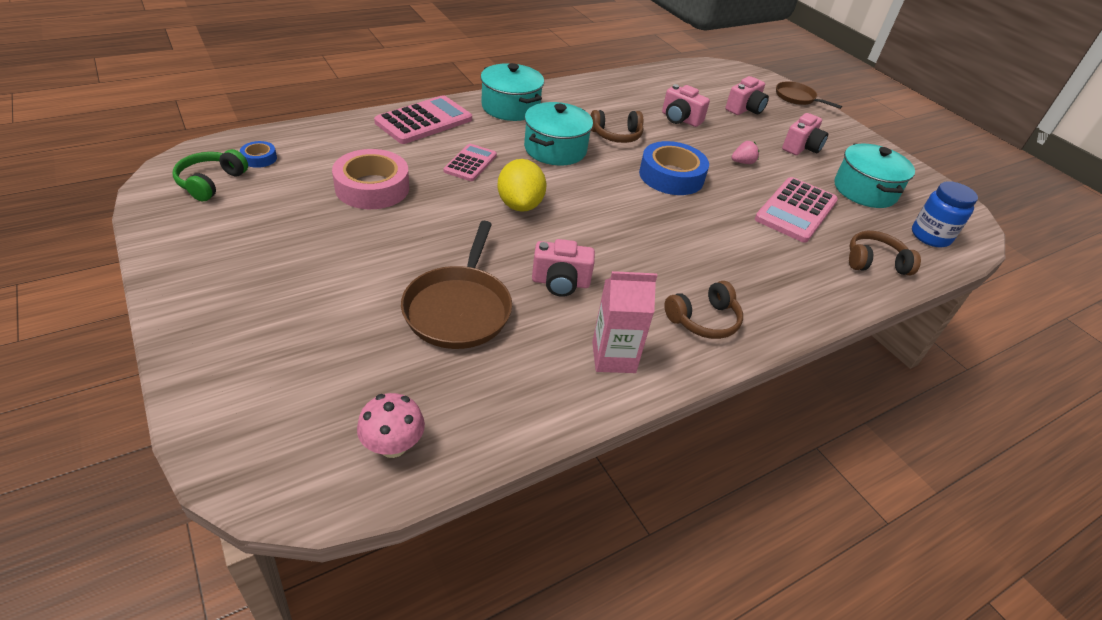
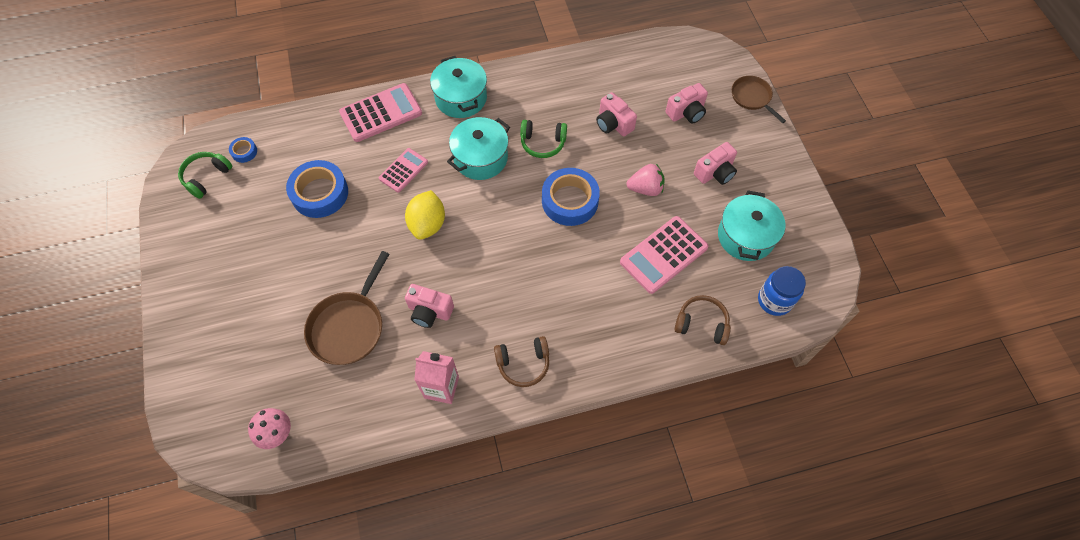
camera: 20 degrees right, 20 degrees up
(372, 187) = (320, 193): pink tape -> blue tape
(616, 135) = (542, 143): brown headphones -> green headphones
(742, 162) = (645, 188): pink strawberry -> pink strawberry, size x1.52

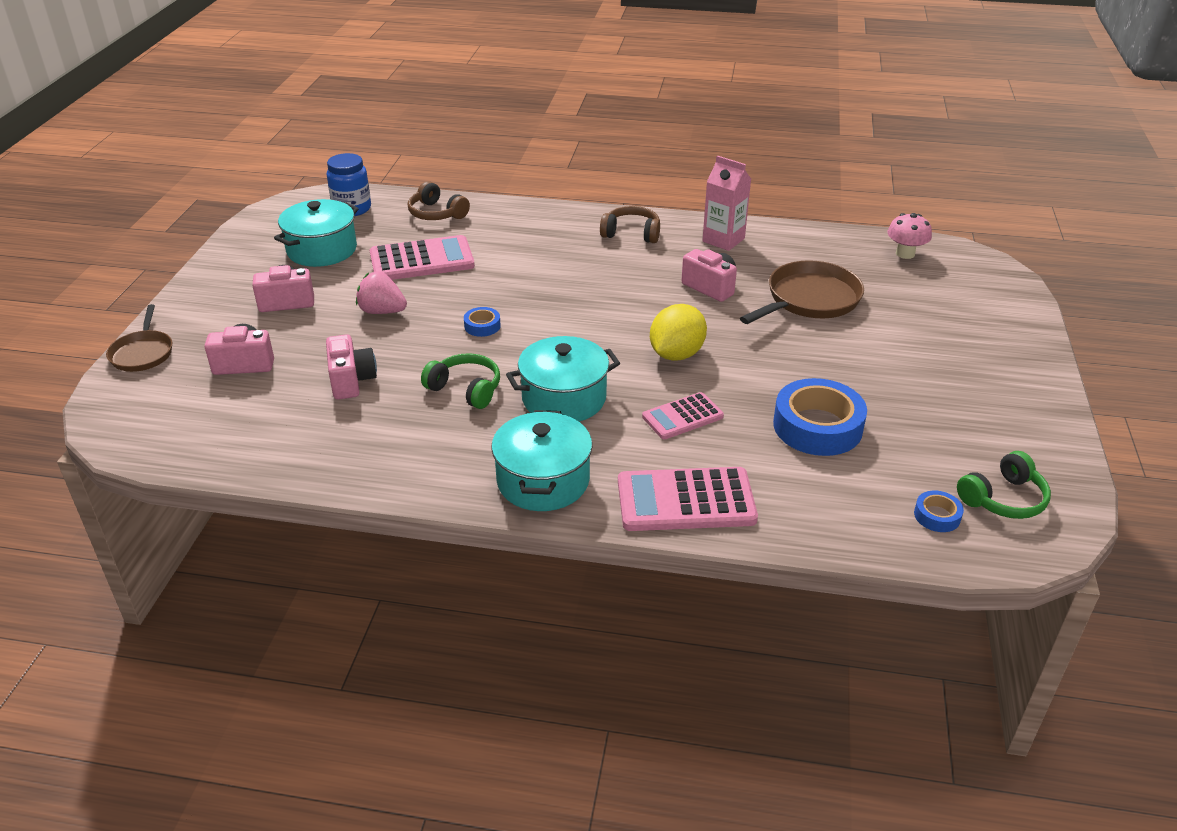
camera: 155 degrees left, 25 degrees down
(570, 201) = (482, 326): blue tape -> blue tape, size x0.46

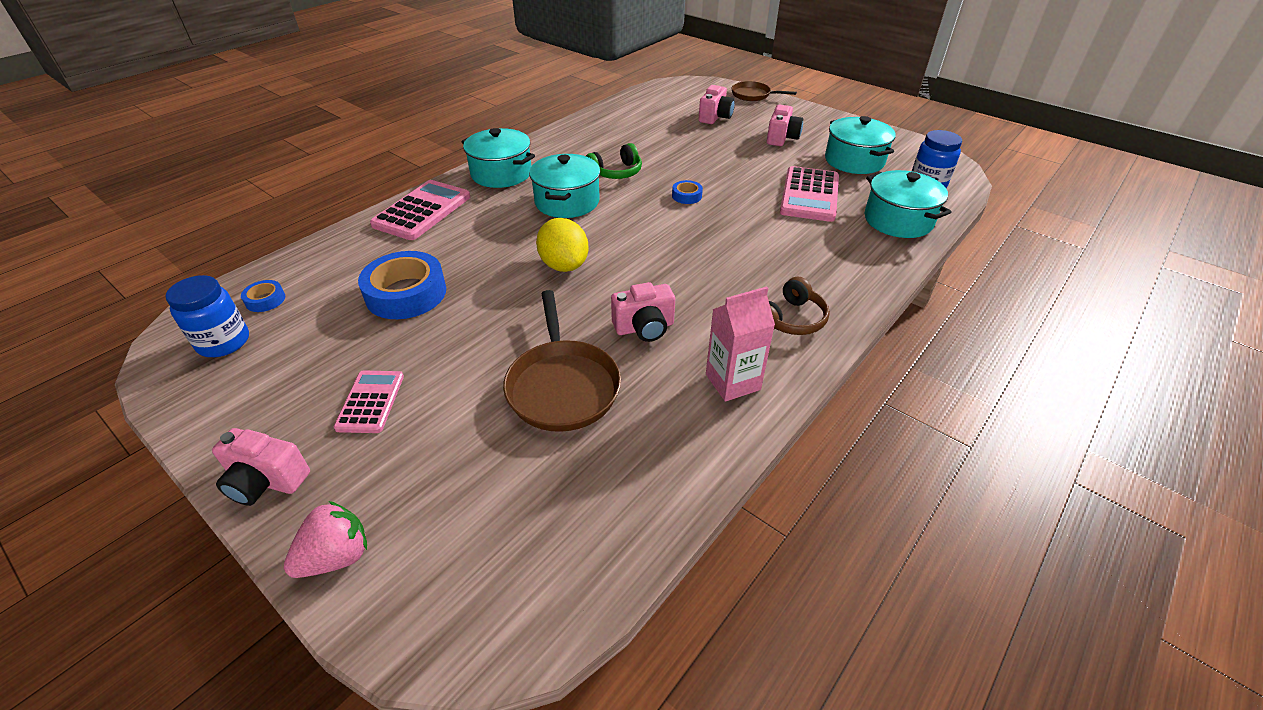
camera: 120 degrees right, 5 degrees up
(351, 381) = (664, 141): pink camera -> pink camera (266, 481)
(382, 311) = (741, 165): pink strawberry -> pink strawberry (337, 557)
(436, 213) = (898, 220): brown headphones -> turquoise pot
(682, 417) = (492, 239): pink calculator -> pink calculator (370, 402)
(905, 254) = (575, 549): pink mushroom -> none
(1003, 499) = (224, 342): green headphones -> blue jar

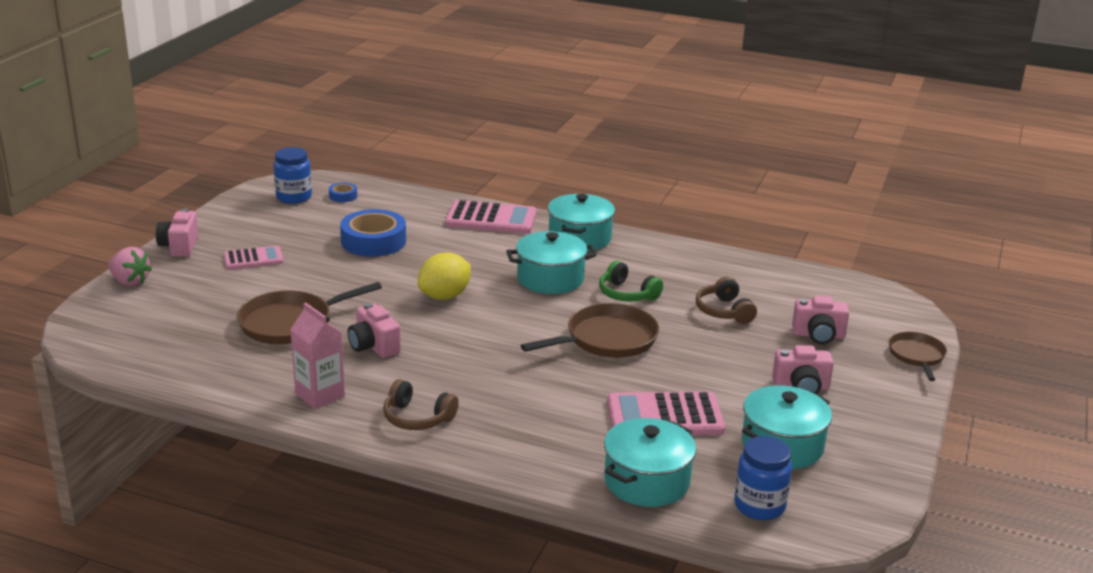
camera: 70 degrees right, 15 degrees down
(665, 140) = (724, 311): none -> brown headphones
(687, 196) = (607, 339): blue tape -> brown pan

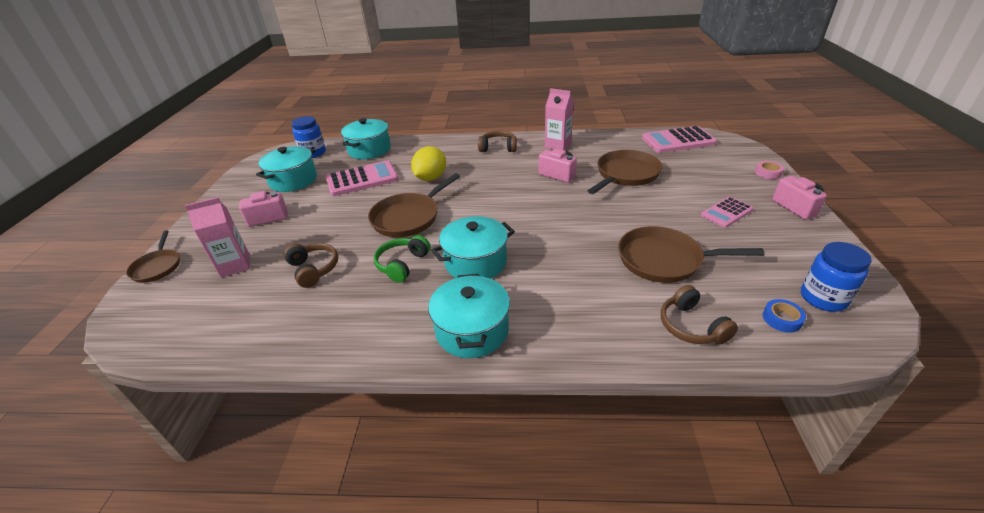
camera: 165 degrees right, 10 degrees up
(130, 282) = (768, 173): pink strawberry -> pink tape
(373, 241) = (664, 260): blue tape -> brown pan
(411, 206) = (691, 326): none -> brown headphones
(444, 296) = (548, 221): yellow lemon -> yellow lemon (430, 178)
(491, 219) = (587, 332): pink calculator -> pink calculator (678, 141)
(627, 294) = (402, 264): green headphones -> green headphones turned 90 degrees counterclockwise
(818, 335) = (235, 265): pink camera -> pink carton

